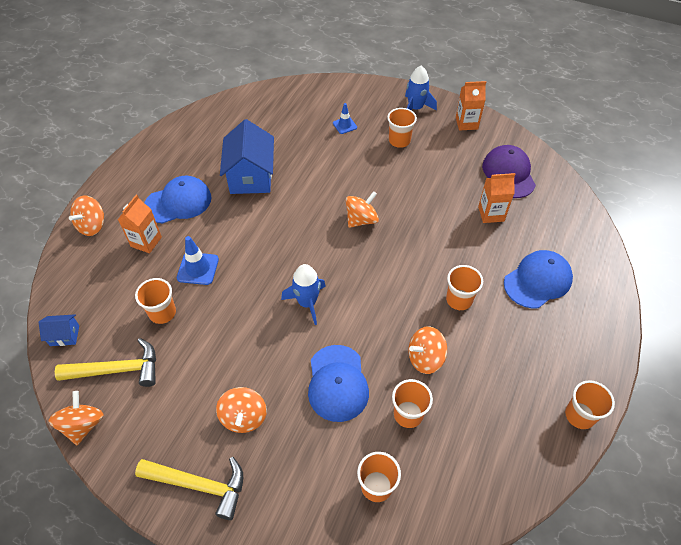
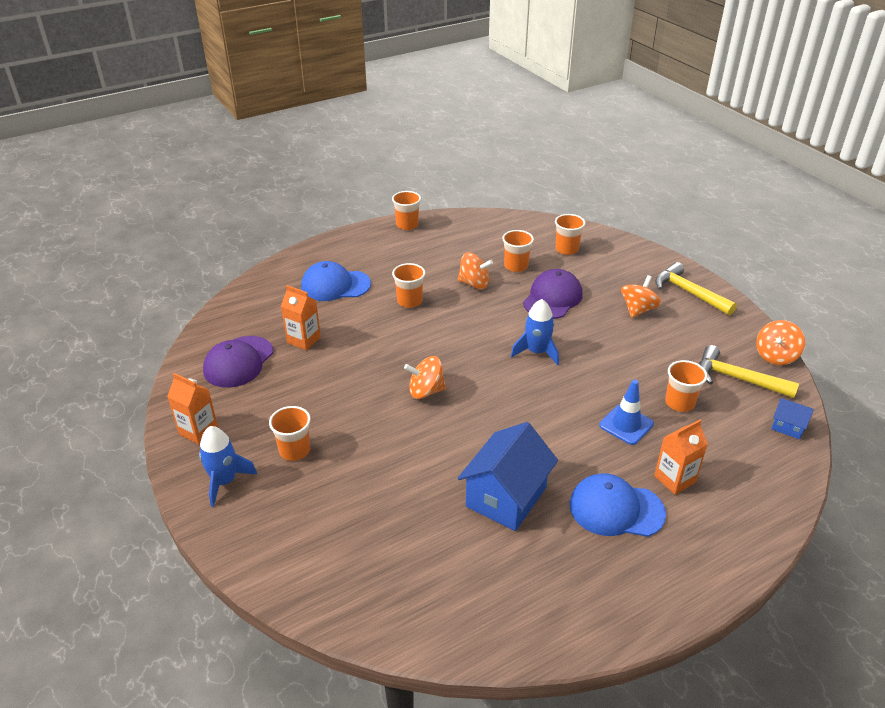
camera: 145 degrees left, 15 degrees down
(92, 226) = (740, 532): orange spinning top -> none
(337, 383) = (552, 298): blue cap -> purple cap
(344, 125) = (332, 506): blue traffic cone -> none

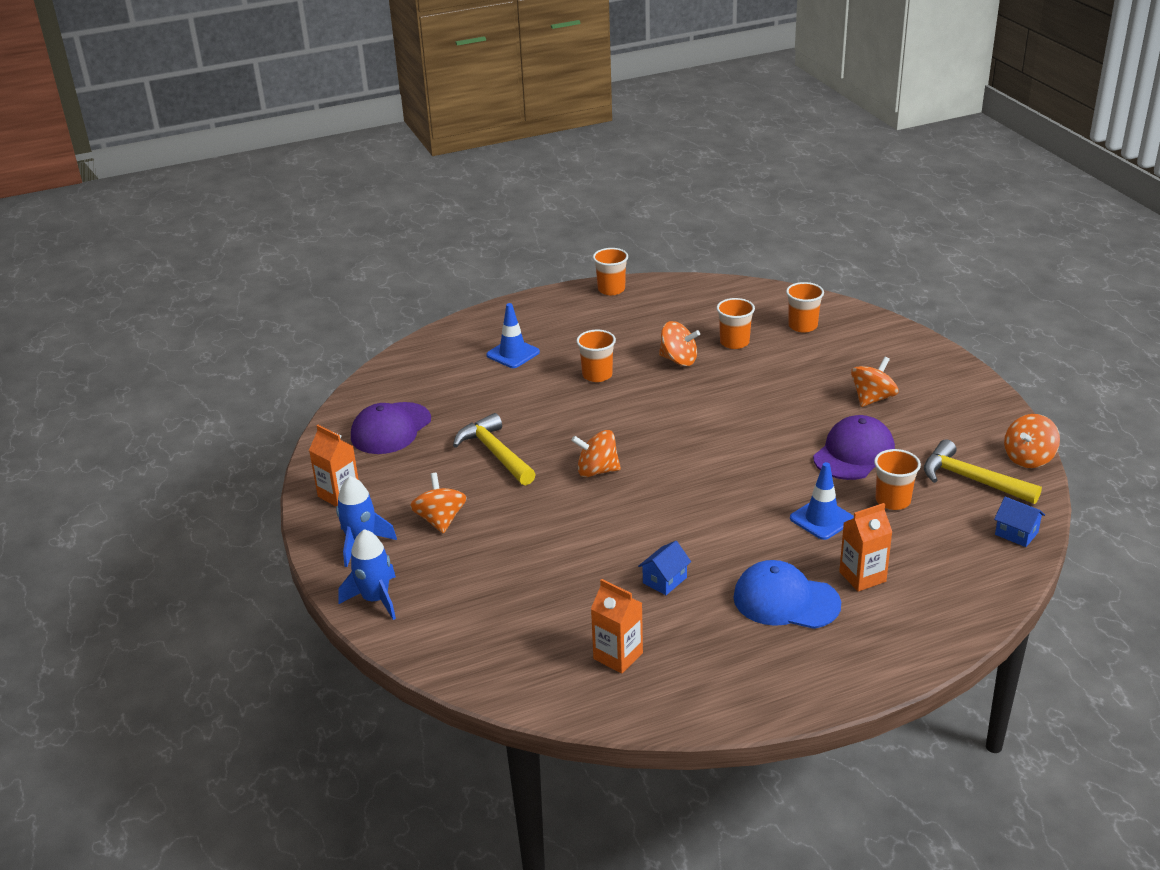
camera: 10 degrees right, 5 degrees down
(294, 450) = (440, 520): orange cup -> orange spinning top
(304, 340) = (467, 410): orange carton -> orange carton (618, 656)
(335, 285) = (513, 354): blue cap -> blue traffic cone
(506, 497) = (664, 580): blue house -> blue house, size x0.47
(537, 352) = (736, 438): blue rocket -> blue rocket (375, 599)
(552, 298) = (770, 380): purple cap -> purple cap (854, 453)
(689, 292) = (943, 383): yellow hammer -> yellow hammer (495, 453)

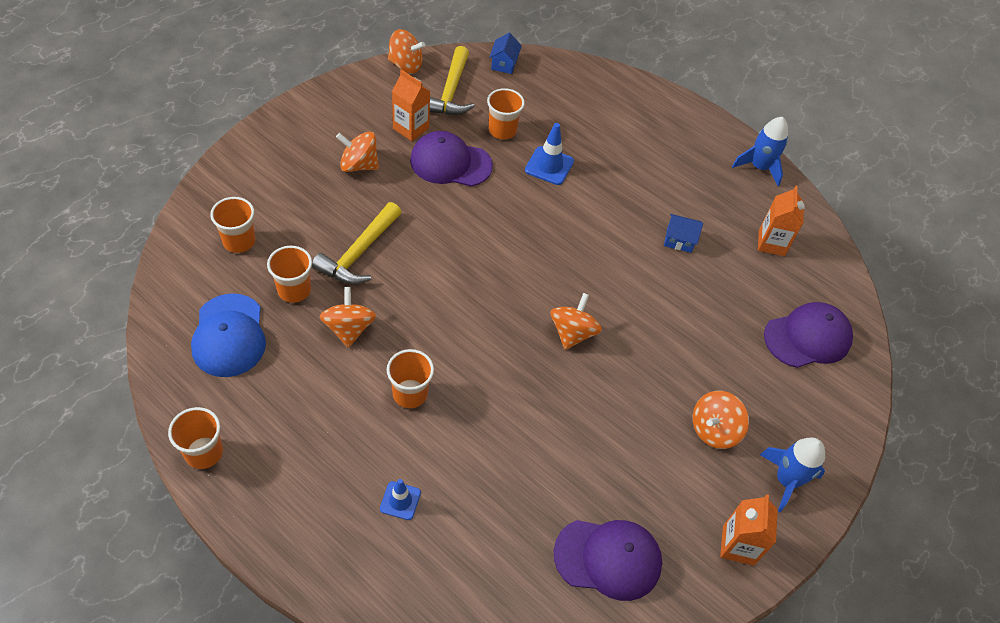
camera: 125 degrees left, 20 degrees up
(375, 599) = (836, 429): blue rocket -> blue rocket (759, 167)
(481, 627) = (807, 337): none -> purple cap
(495, 453) = (593, 430): yellow hammer -> yellow hammer (359, 252)
(513, 354) = (400, 500): blue traffic cone -> blue traffic cone, size x0.65
(597, 471) = (572, 333): orange spinning top -> orange spinning top turned 135 degrees counterclockwise
(786, 600) = (652, 167): blue cap -> blue cap (229, 335)
(862, 577) = (601, 132): orange carton -> orange carton (411, 128)

